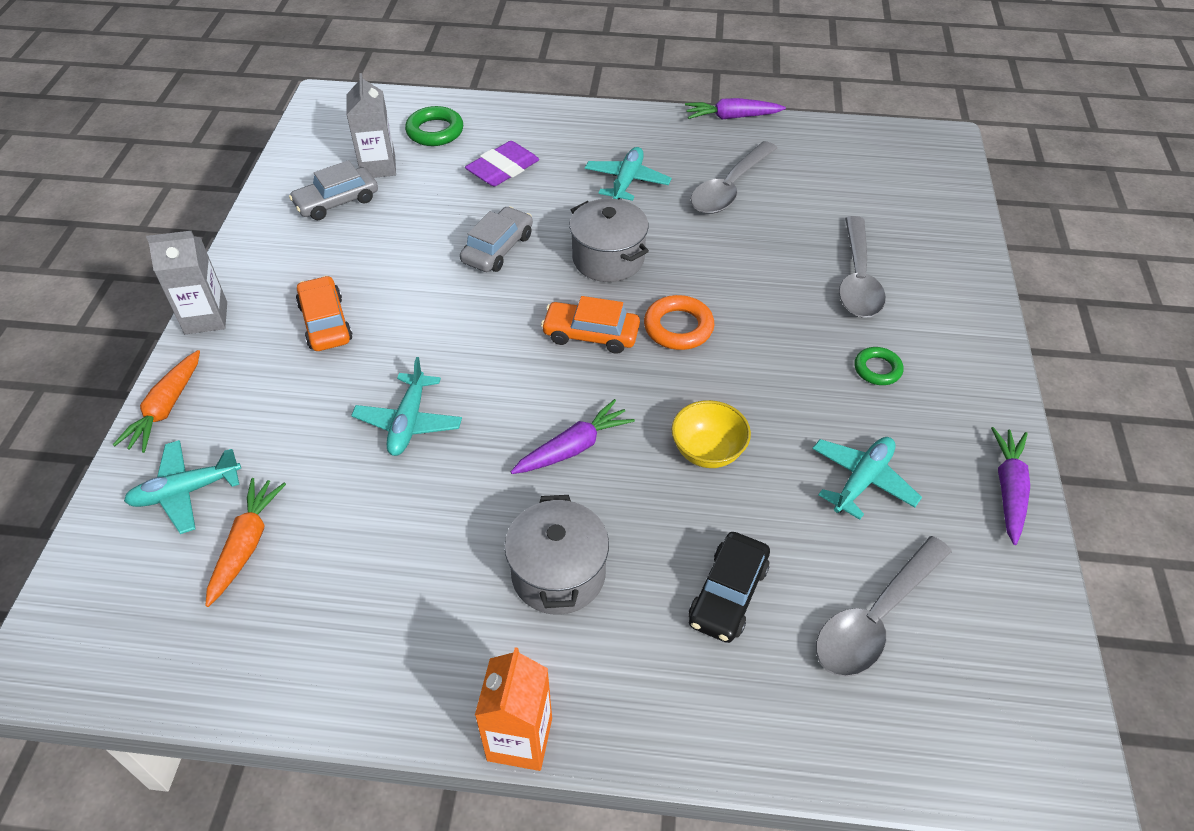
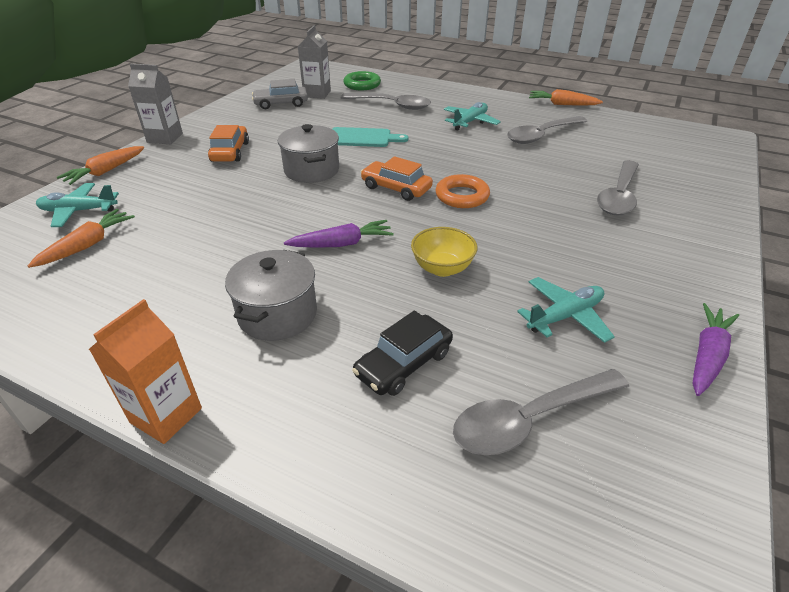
camera: 20 degrees right, 10 degrees down
(409, 422) = (241, 207): turquoise plane -> none
(498, 248) = (363, 138): grey car -> turquoise cutting board
(503, 169) = (392, 105): purple eraser -> grey spoon
(608, 259) = (433, 154): grey pot -> grey pot (311, 170)
(732, 117) = (562, 104): purple carrot -> orange carrot
(877, 369) = (612, 249): green ring -> none

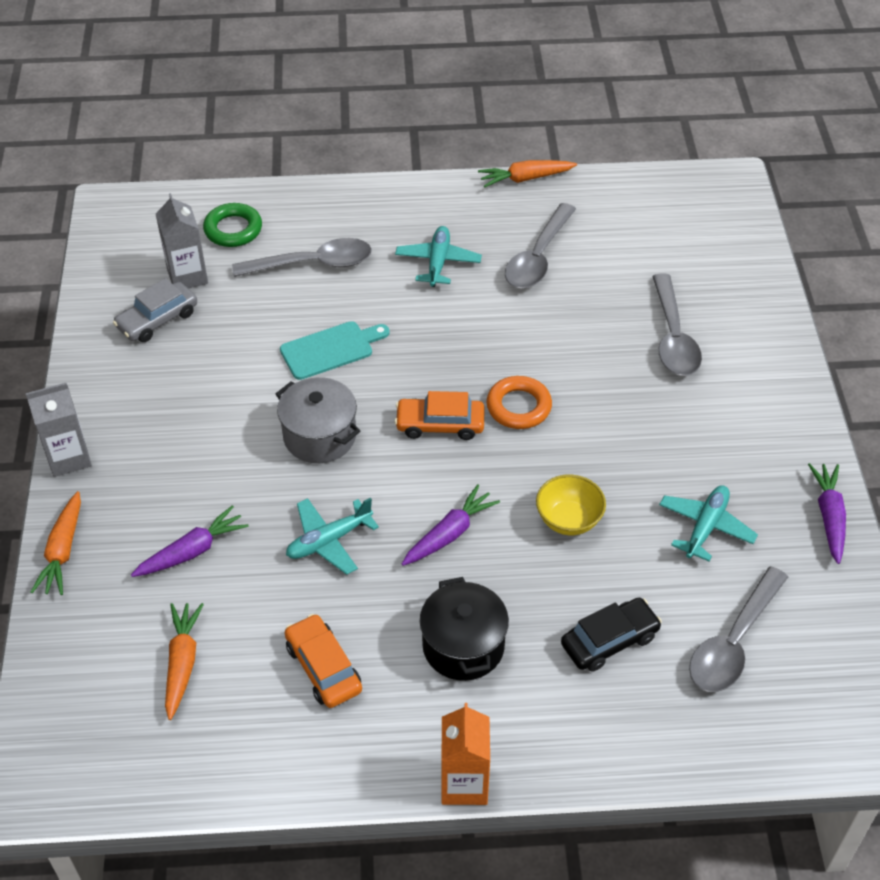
camera: 30 degrees left, 10 degrees up
(79, 211) = (110, 624): turquoise plane -> turquoise plane (329, 541)
(170, 195) = (191, 551): none -> purple carrot
(230, 152) = (187, 446): orange car -> orange car (323, 668)
(277, 314) = (463, 646): grey pot -> black pot
(403, 363) = (609, 641): black car -> black car turned 135 degrees counterclockwise

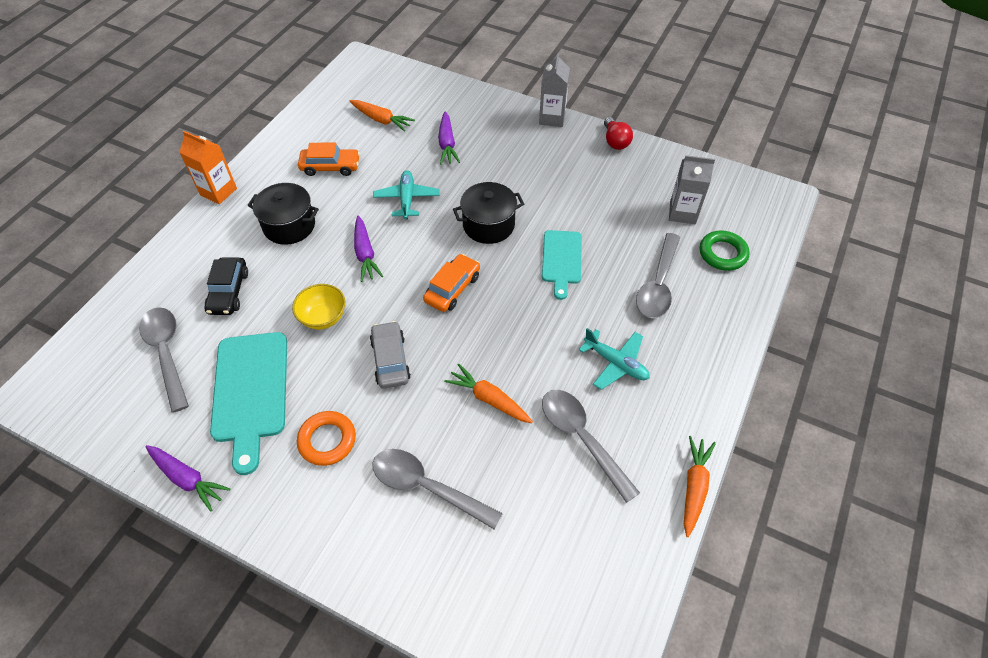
camera: 120 degrees right, 5 degrees up
(63, 550) = (487, 100): orange carrot -> orange carrot (489, 399)
(86, 375) = (615, 141): none -> red light bulb
(157, 319) = (646, 185): grey car -> grey car (390, 360)
(319, 436) = (488, 225): grey pot -> black pot
(518, 407) = (434, 340): orange ring -> orange ring (327, 440)
(705, 527) = (251, 392): turquoise plane -> turquoise cutting board

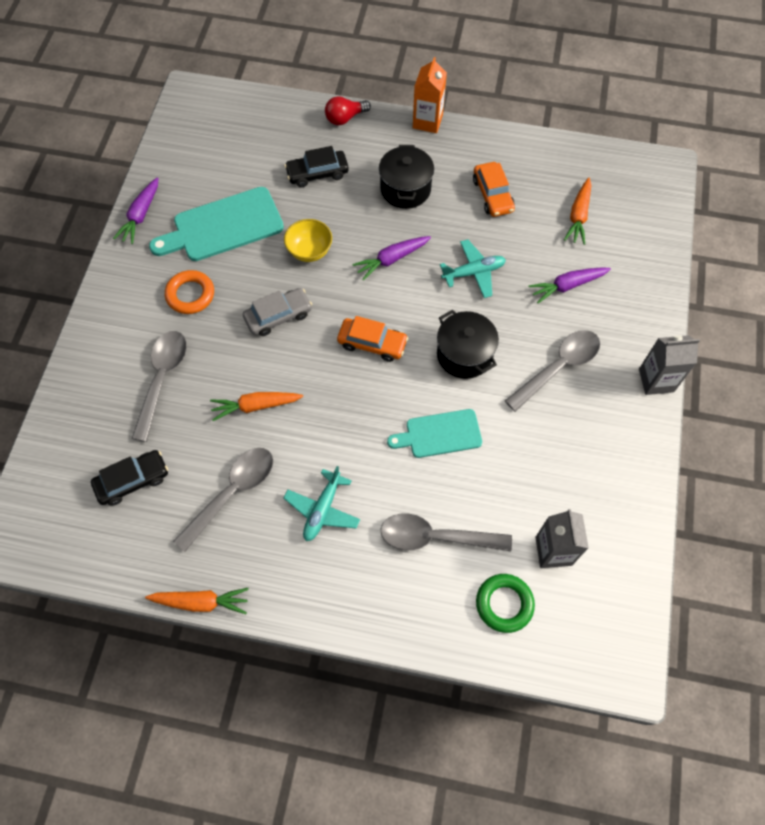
camera: 75 degrees right, 10 degrees up
(167, 353) = (246, 157): grey spoon -> grey spoon (558, 367)
(489, 399) = (256, 406): orange carrot -> orange carrot turned 120 degrees counterclockwise
(545, 537) = (133, 481): none -> black car
(615, 141) = (645, 457): red light bulb -> red light bulb (345, 118)

